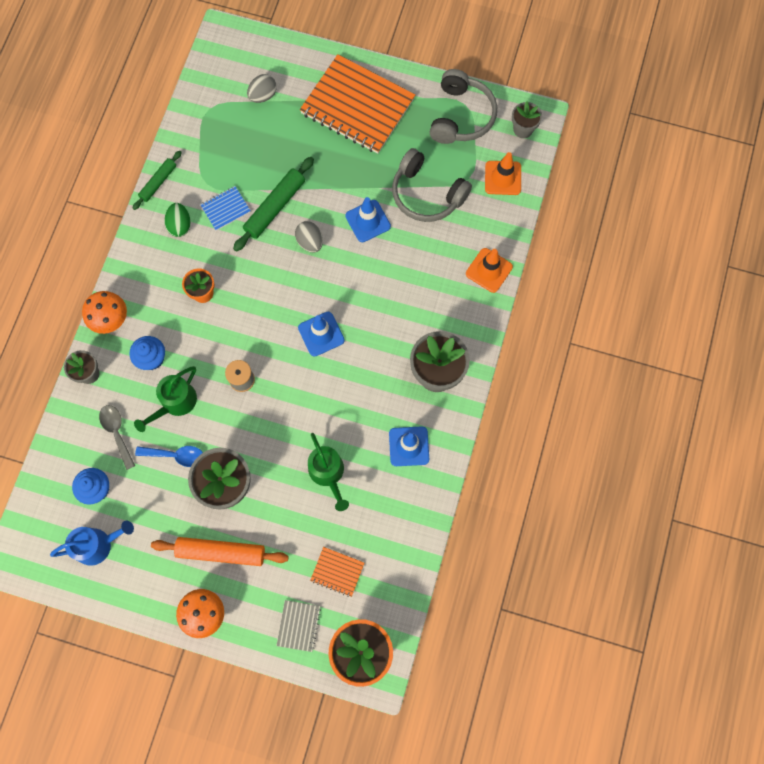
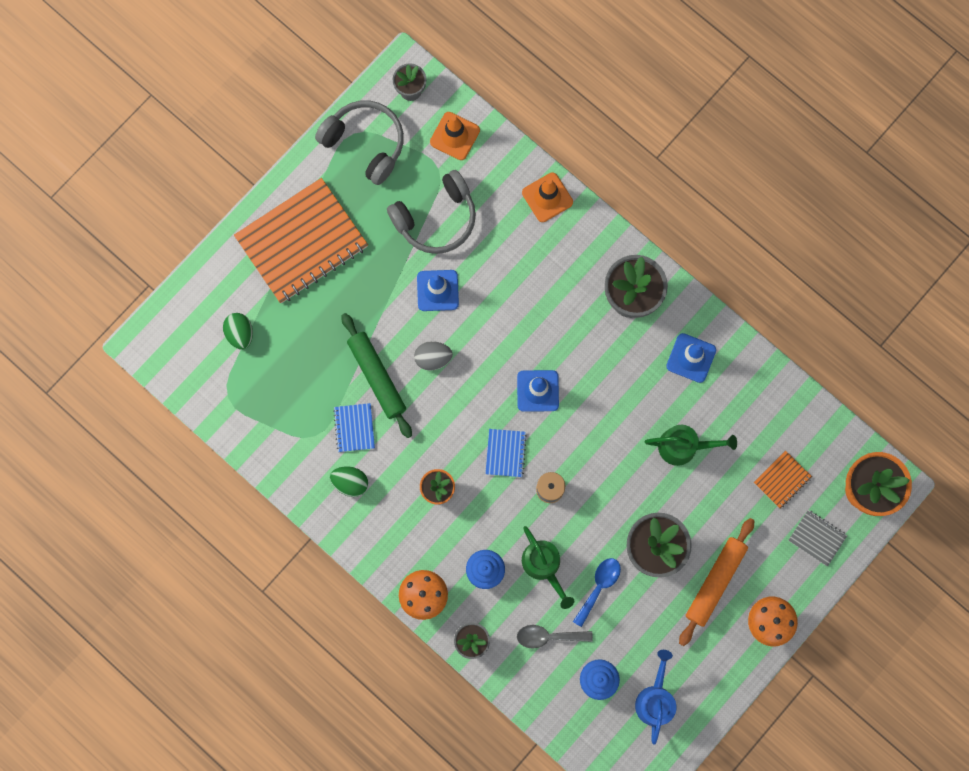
camera: 65 degrees left, 5 degrees up
(158, 182) = (289, 485): green rolling pin -> none
(257, 331) = (505, 453): none -> blue notebook
(263, 95) = (240, 334): grey egg -> green egg

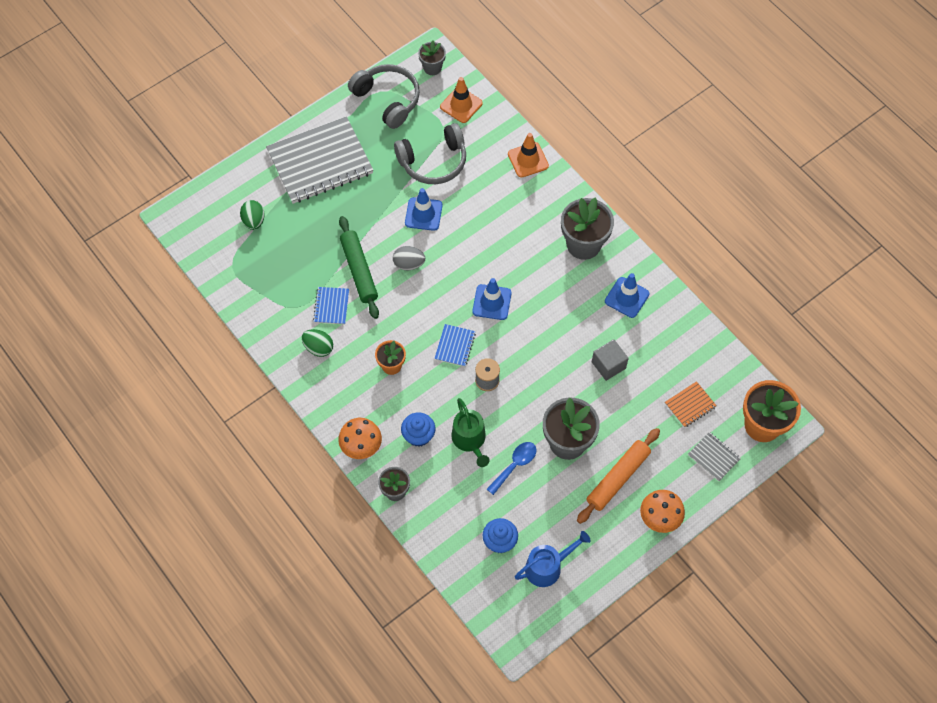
camera: 10 degrees right, 15 degrees down
(302, 242) = (320, 162): orange notebook -> grey notebook
(548, 636) = (462, 498): grey spoon -> none
(655, 699) = (547, 567): blue watering can -> blue watering can turned 45 degrees clockwise
(683, 446) = (608, 365): green watering can -> grey cube

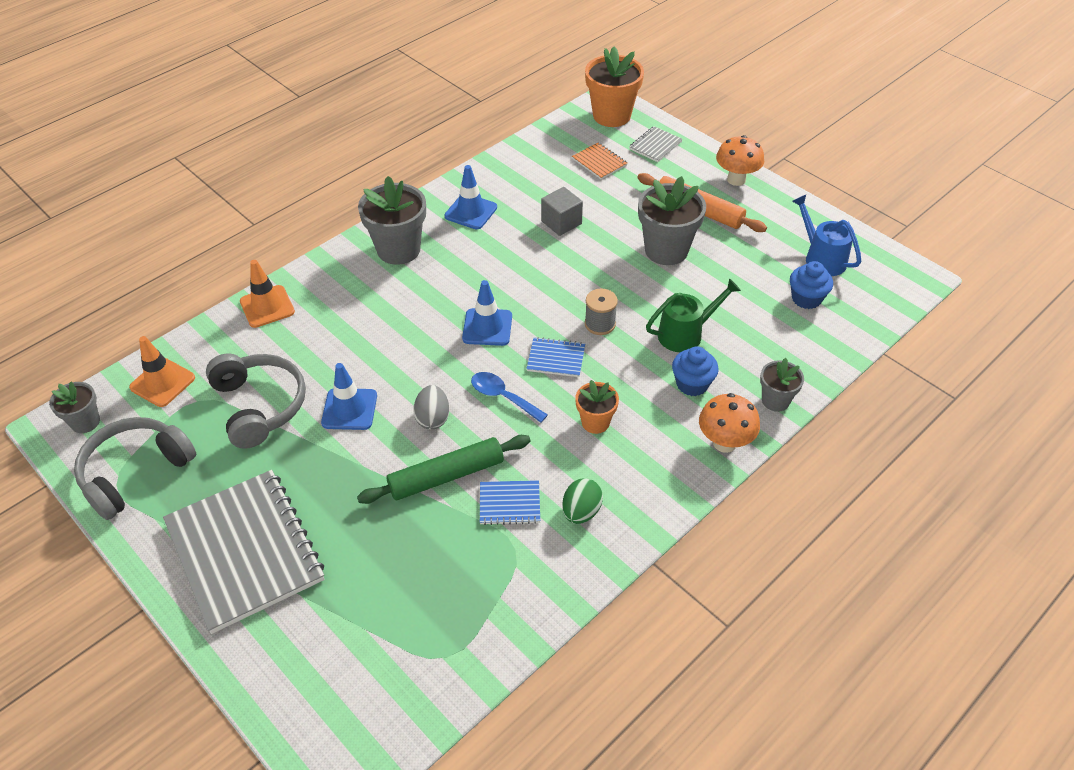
camera: 95 degrees left, 15 degrees down
(254, 221) = (356, 635): green egg -> none
(515, 465) = (707, 292): blue spoon -> blue spoon (502, 397)

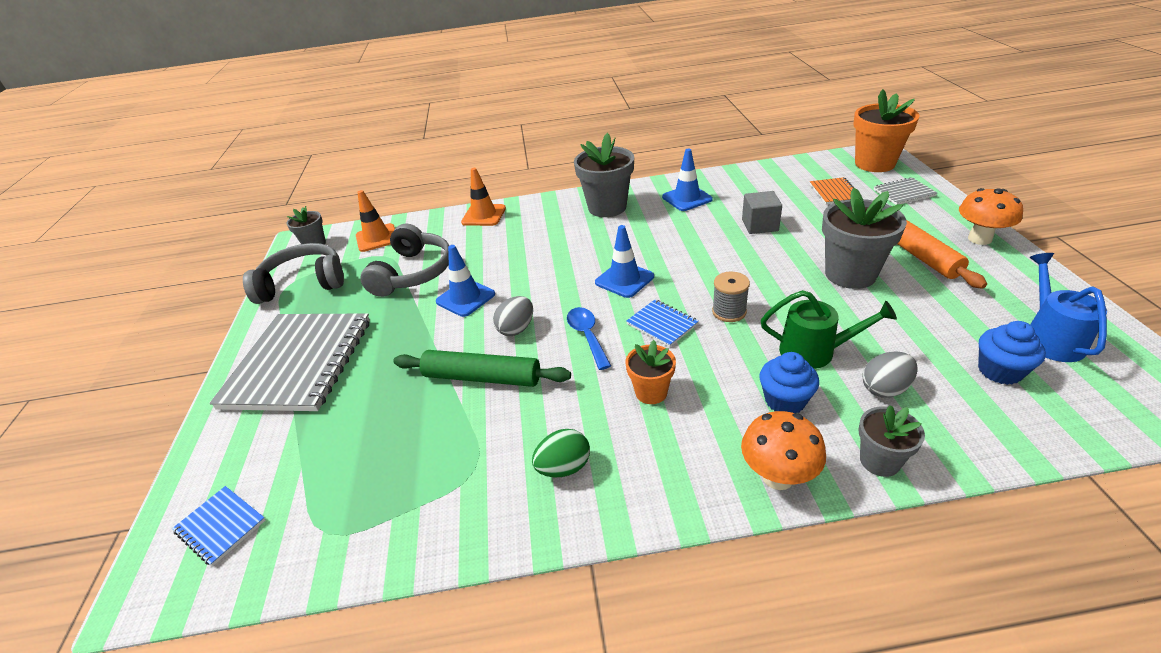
camera: 40 degrees right, 10 degrees down
(509, 504) = (508, 426): blue notebook -> blue notebook (220, 526)
(748, 344) = (885, 388): none -> grey egg

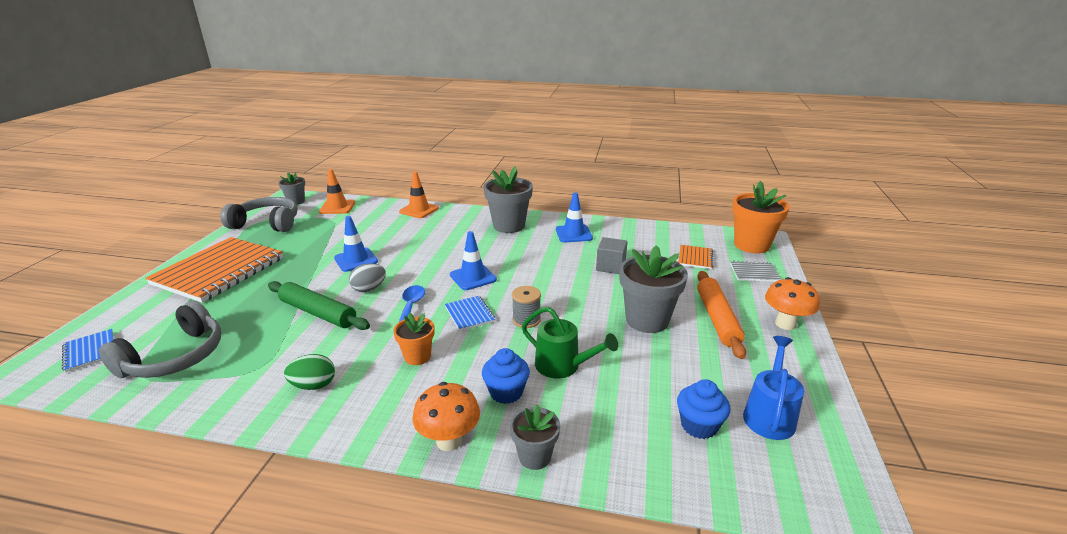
camera: 15 degrees right, 10 degrees down
(299, 363) = (219, 271): grey notebook -> orange notebook
(413, 272) = (338, 235): grey headphones -> grey headphones (175, 357)
(885, 388) = (591, 408): grey egg -> none

